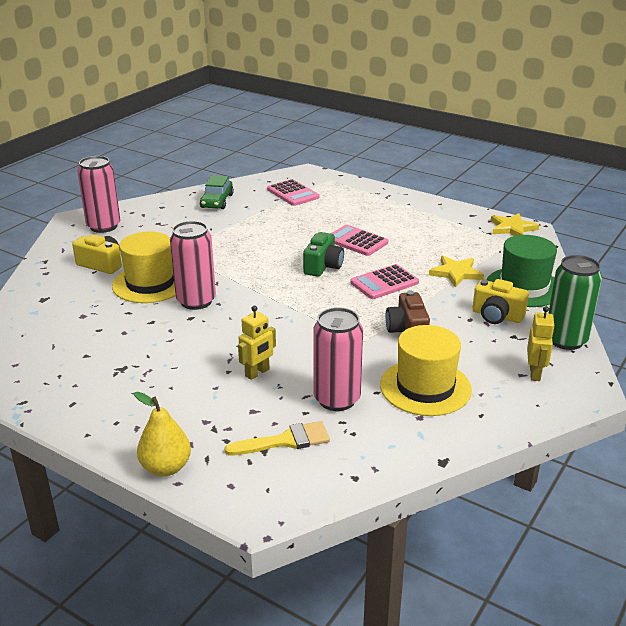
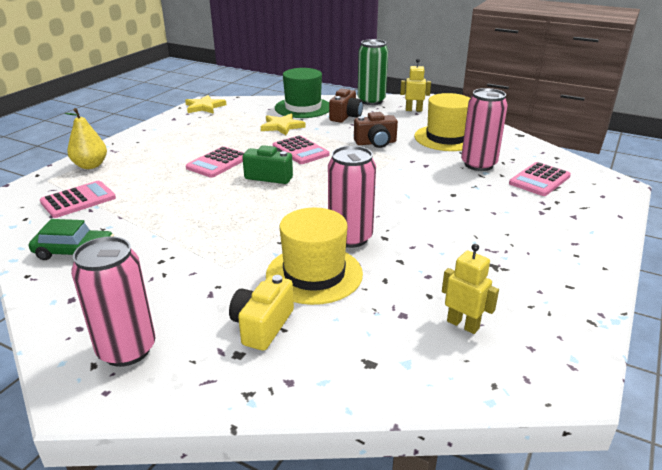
camera: 95 degrees left, 0 degrees up
(166, 467) = (609, 222): yellow pear -> yellow pear (90, 165)
(257, 373) = (462, 196): yellow robot -> yellow robot (463, 324)
(285, 441) = (539, 180): yellow brush -> pink calculator
(497, 316) = (346, 116): yellow camera -> brown camera

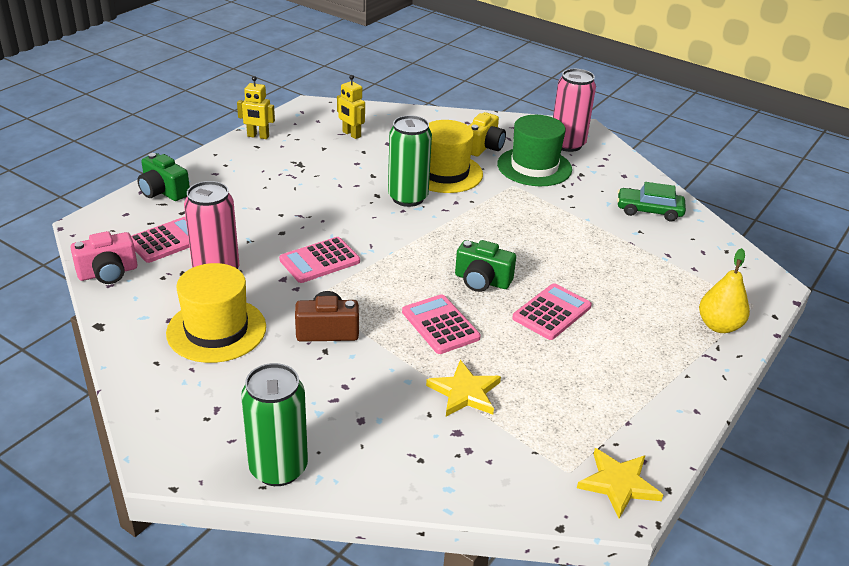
camera: 175 degrees left, 5 degrees up
(78, 200) = (690, 268): pink calculator -> pink calculator (319, 261)
(303, 108) = (422, 456): green hat -> green hat (534, 167)
(346, 116) = (348, 412): brown camera -> none
(350, 238) = (408, 198): pink can -> green can
(413, 110) = (214, 421): yellow robot -> yellow robot (258, 136)
(554, 157) = (108, 273): none -> pink camera
(599, 218) = (163, 191): none -> green camera

